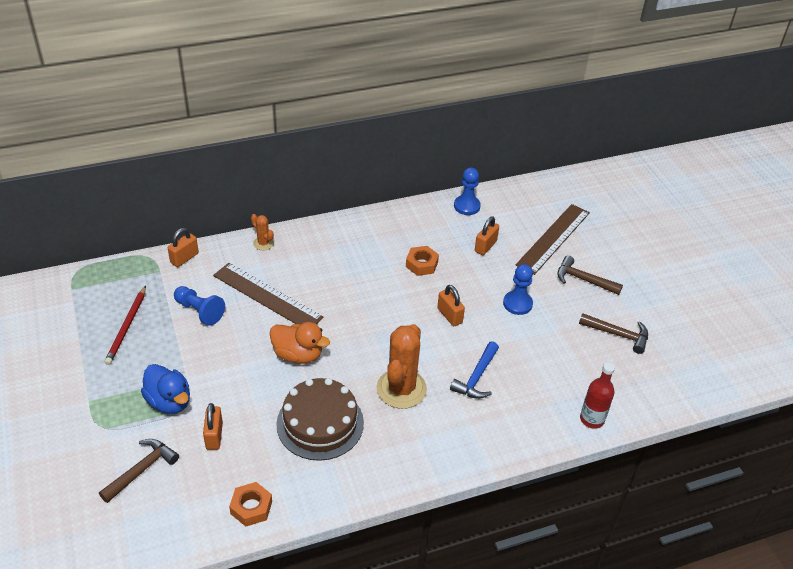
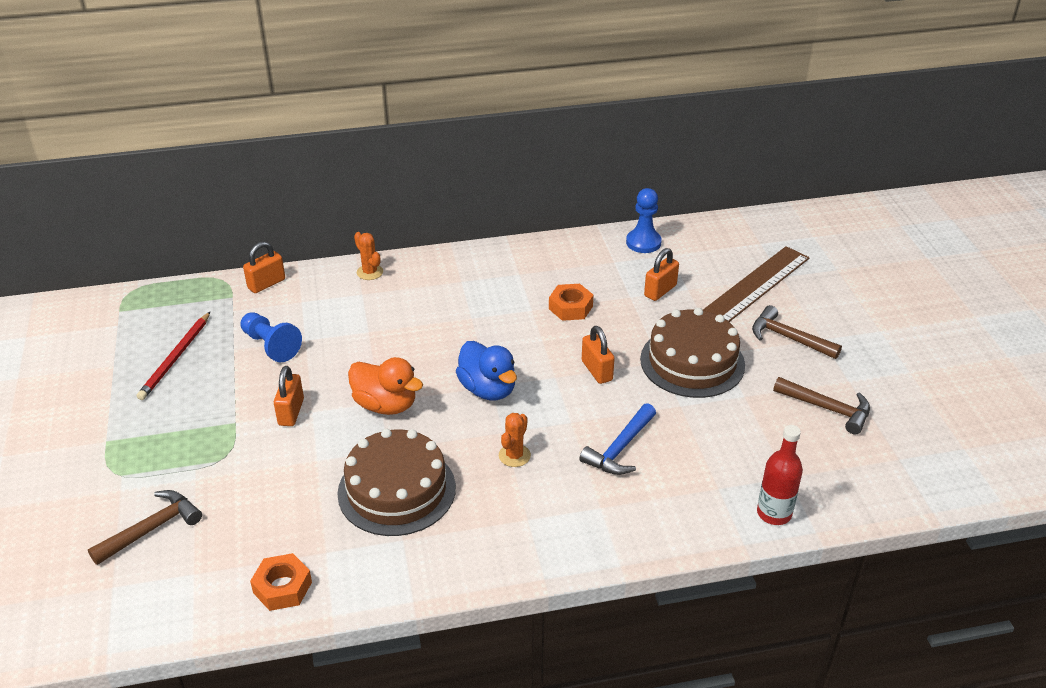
camera: 10 degrees right, 5 degrees down
(169, 402) = (207, 449): blue duck -> blue duck (488, 389)
(214, 436) = (254, 495): orange padlock -> orange padlock (291, 412)
(267, 296) = (361, 333): brown ruler -> none
(401, 389) = (514, 455): orange cactus -> orange cactus, size x0.47
(517, 304) = (692, 362): blue pawn -> brown cake

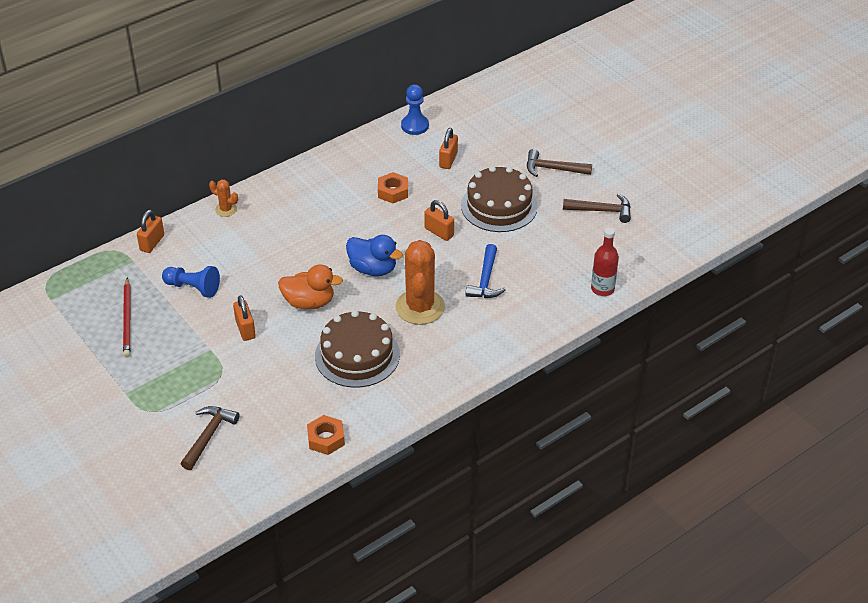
camera: 25 degrees left, 5 degrees up
(514, 455) = (420, 307): orange cactus -> orange cactus, size x2.13
(755, 286) = (511, 137): brown ruler -> none

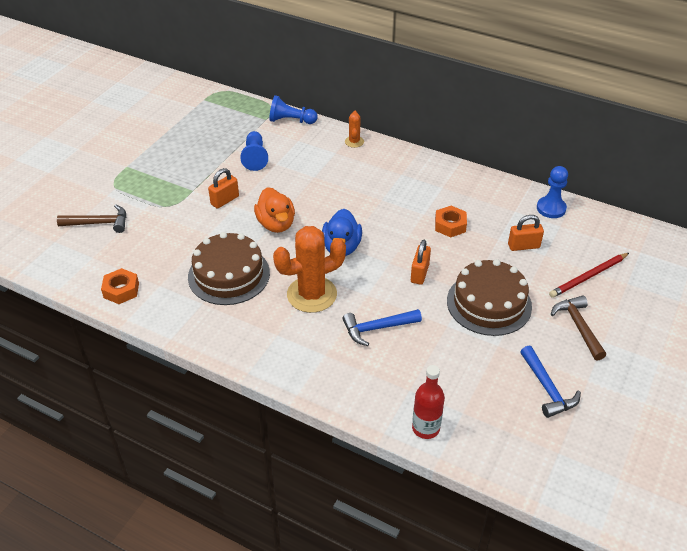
camera: 65 degrees right, 0 degrees up
(127, 319) = (202, 139): red pencil -> red pencil (588, 277)
(152, 243) = (291, 121): orange padlock -> blue pawn
(602, 211) = (547, 388): brown hammer -> blue hammer

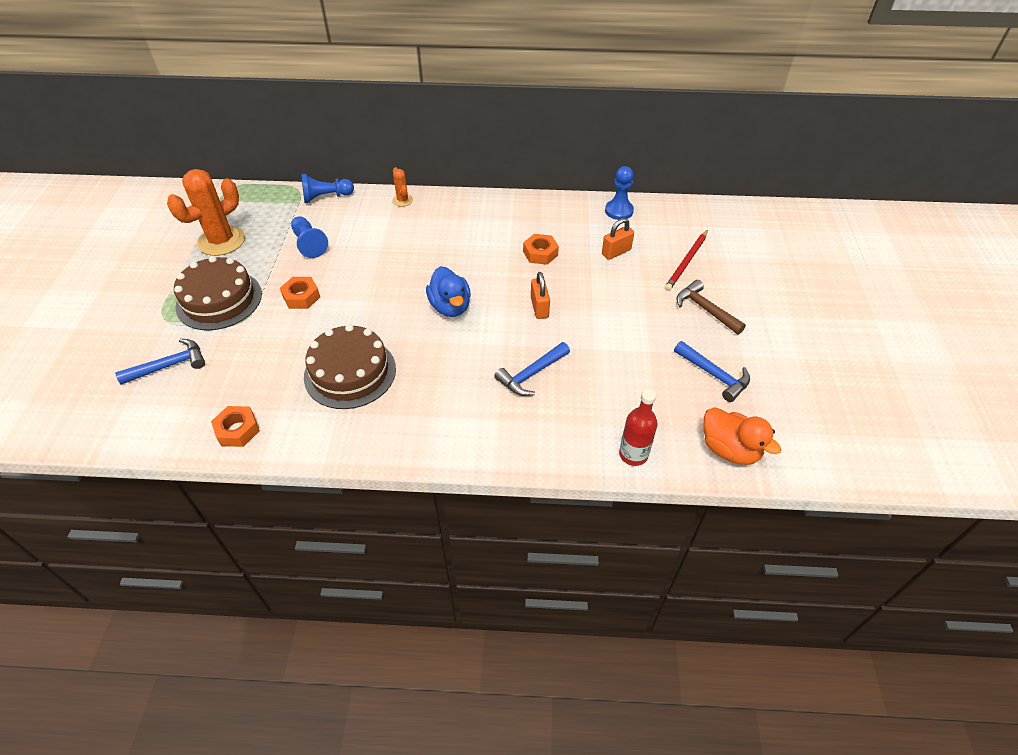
camera: 25 degrees left, 5 degrees up
(99, 223) = (169, 365): brown hammer -> blue hammer
(225, 200) = (301, 297): orange padlock -> orange nut
(276, 224) = (370, 304): orange duck -> orange duck (729, 449)
(312, 294) = (448, 363): orange cactus -> orange cactus (221, 241)
(489, 303) = (618, 315): brown cake -> brown cake (219, 300)

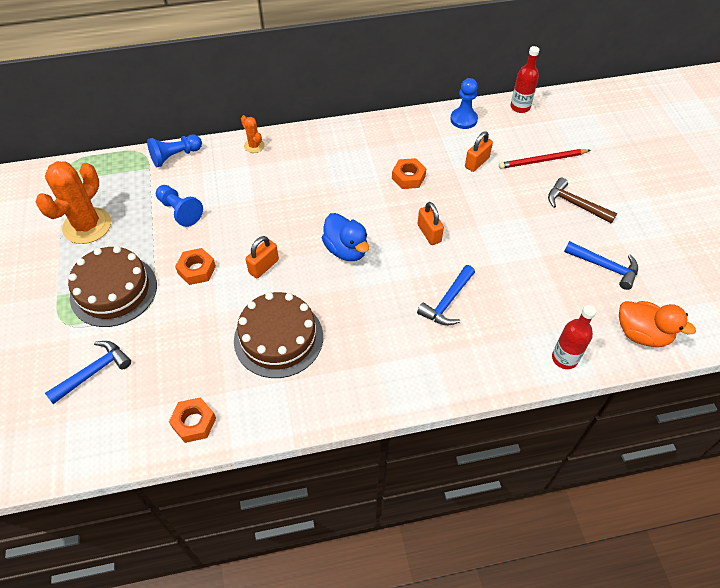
camera: 15 degrees left, 5 degrees up
(364, 306) = (264, 266): none -> orange padlock
(683, 209) = (520, 107): none -> red bottle
(686, 262) = (542, 160): red pencil -> red pencil turned 60 degrees clockwise

